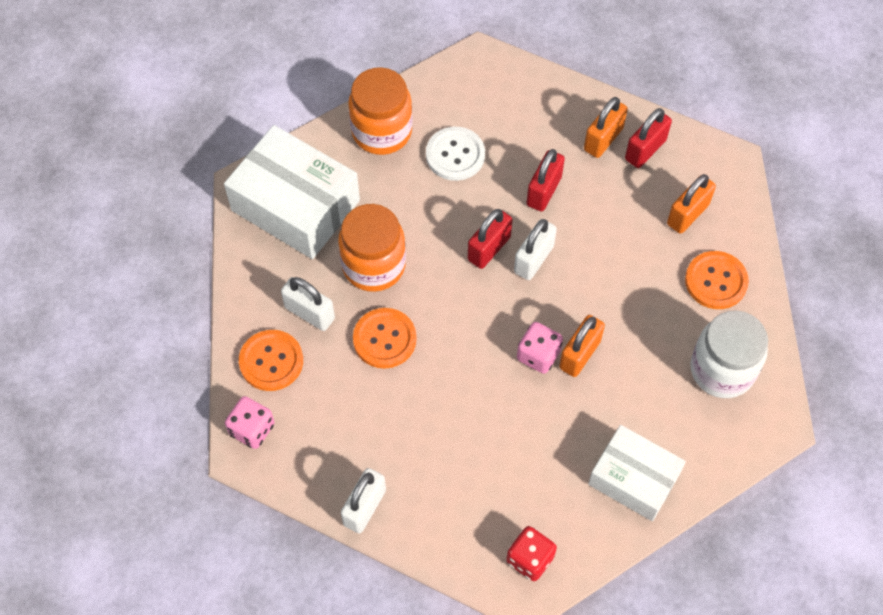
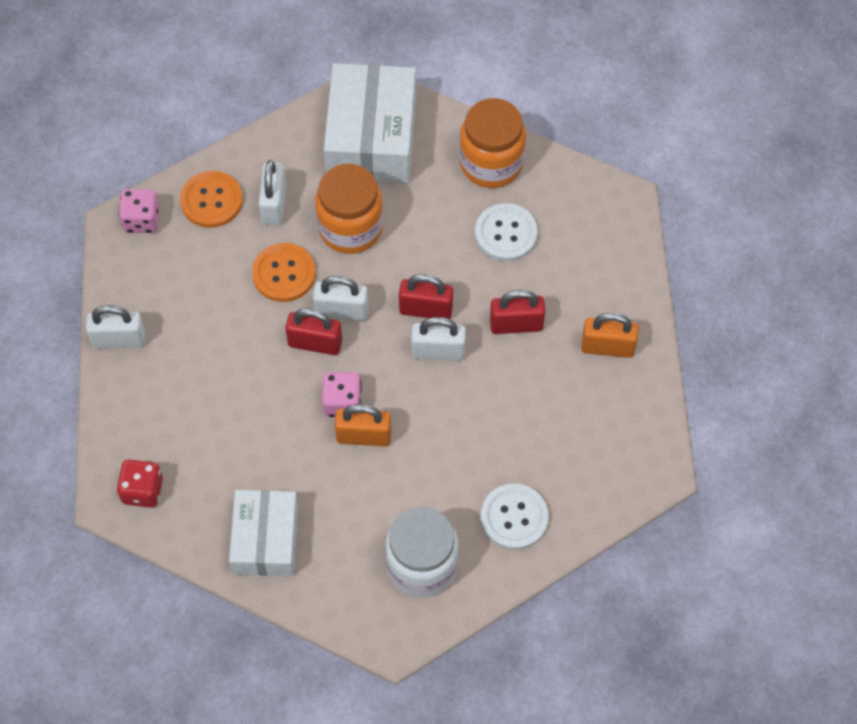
camera: 60 degrees right, 0 degrees up
(450, 312) = (342, 311): none -> white padlock
(645, 150) = (620, 389): red padlock -> red padlock (315, 343)
(687, 214) = (572, 459): orange padlock -> none
(716, 281) = (514, 517): orange button -> white button

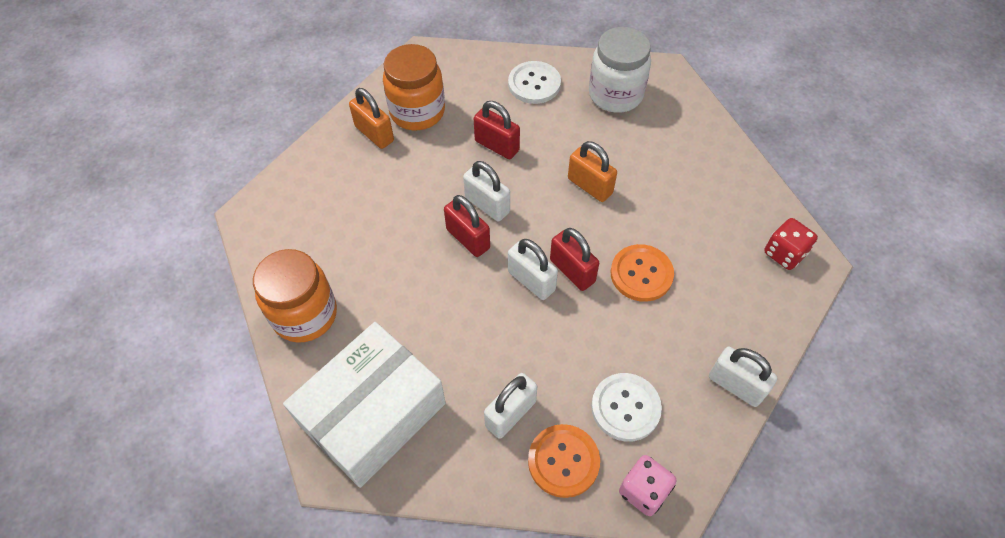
camera: 140 degrees left, 5 degrees down
(266, 539) = (710, 168): white box -> none
(284, 274) = (552, 343): orange button -> orange button (641, 274)
(342, 402) = (586, 217): pink dice -> none
(350, 228) = (465, 343): orange jar -> orange jar (417, 112)
(506, 234) = (355, 252): white button -> white button (625, 408)
(516, 324) = (416, 186): red padlock -> red padlock (497, 146)

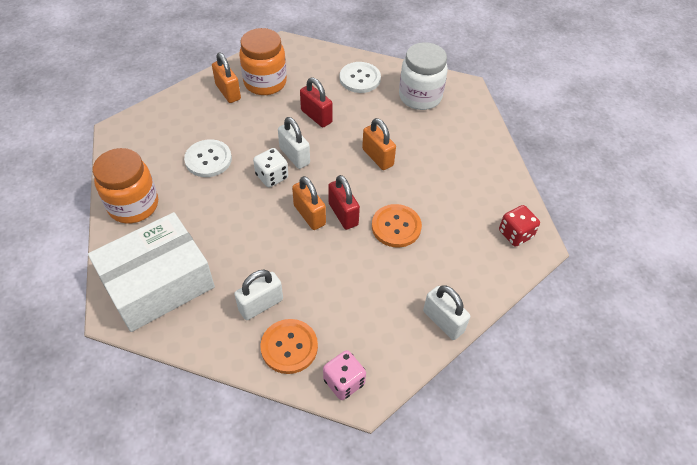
camera: 10 degrees right, 5 degrees down
(468, 239) = (272, 176): red padlock -> white dice
(531, 281) = (309, 215): white padlock -> orange padlock
(625, 408) = (350, 319): white button -> white button (208, 159)

